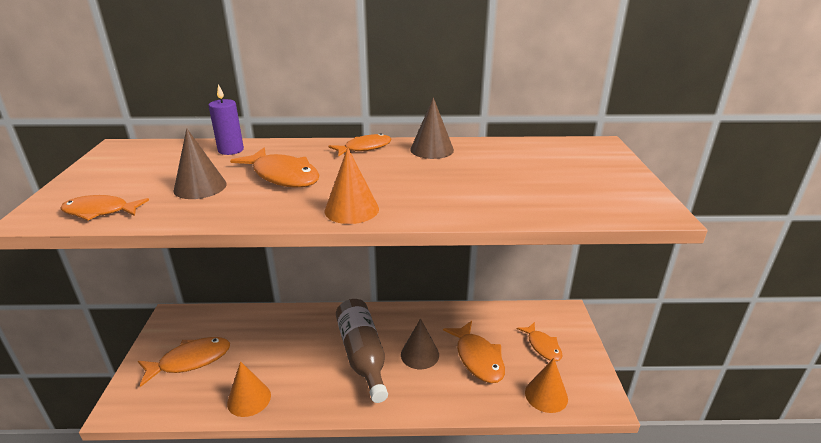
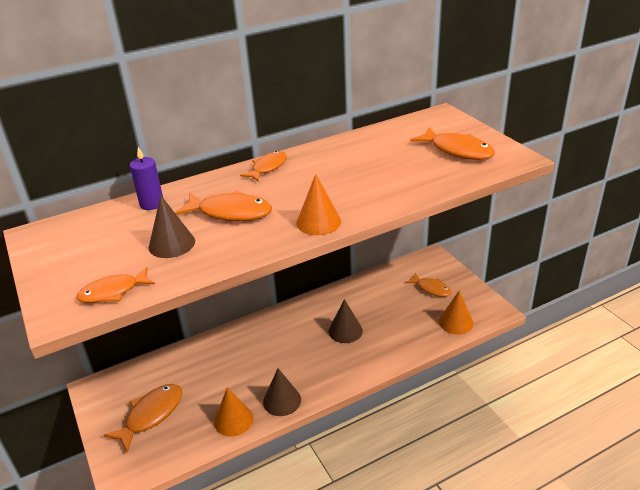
camera: 25 degrees left, 5 degrees up
(362, 356) = (300, 350): brown bottle -> none
(432, 150) = (324, 153): brown cone -> brown cone (282, 400)
(478, 358) = (391, 316): orange fish -> orange fish (457, 150)

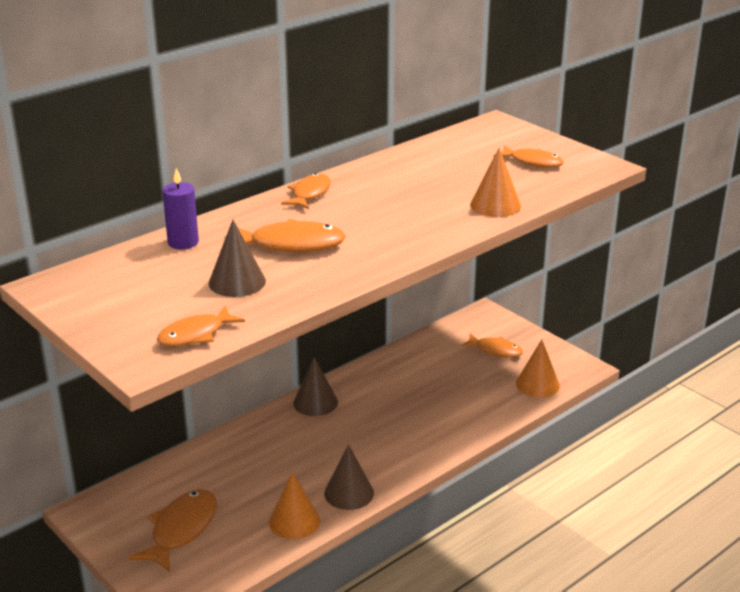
camera: 15 degrees left, 5 degrees down
(318, 222) = (404, 246): orange cone -> orange cone (495, 205)
(345, 331) = (402, 408): brown cone -> brown cone (315, 402)
(457, 150) = (532, 162): orange fish -> orange fish, size x0.66

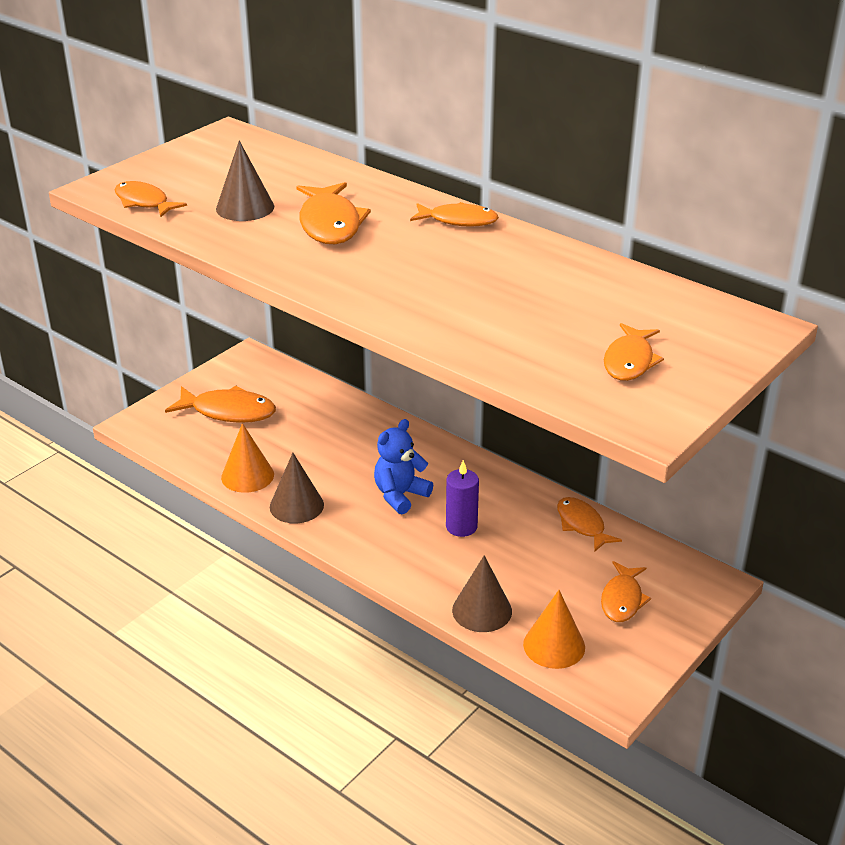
camera: 80 degrees right, 5 degrees up
(183, 242) = (322, 173): purple candle -> purple candle (461, 527)
(315, 402) = (452, 462): brown cone -> brown cone (482, 610)
(352, 434) = (400, 495): none -> blue teddy bear
(412, 354) = (582, 525): none -> orange fish
(495, 205) = (473, 338): orange cone -> none

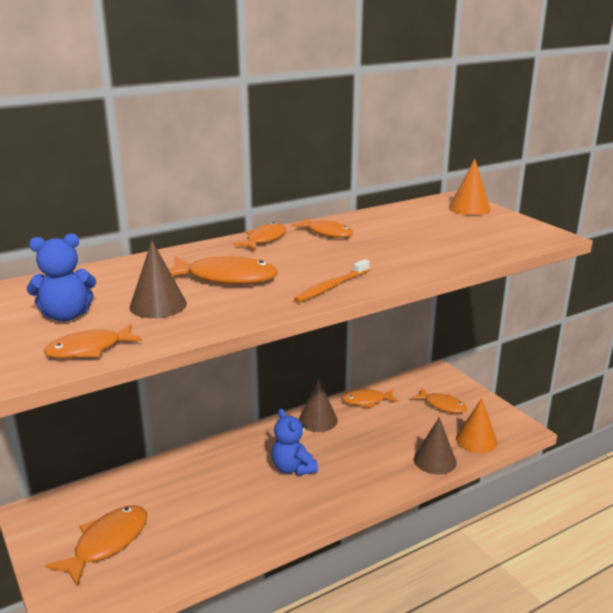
camera: 70 degrees left, 10 degrees down
(203, 176) = (66, 315): none -> blue teddy bear
(247, 476) = (214, 548): orange cone -> orange cone (469, 208)
(296, 505) = (274, 526): brown cone -> brown cone (318, 420)
(342, 284) = (331, 287): none -> orange toothbrush
(461, 527) = (344, 448): purple candle -> none
(629, 361) = (481, 228): orange fish -> orange fish (327, 233)

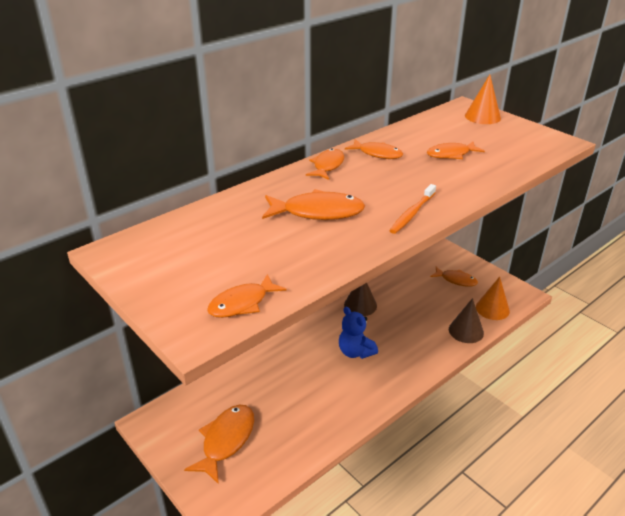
camera: 10 degrees left, 10 degrees up
(66, 315) = (200, 268): blue teddy bear -> none
(158, 305) = (275, 248): brown cone -> none
(367, 401) = (394, 283): orange fish -> orange fish (451, 154)

